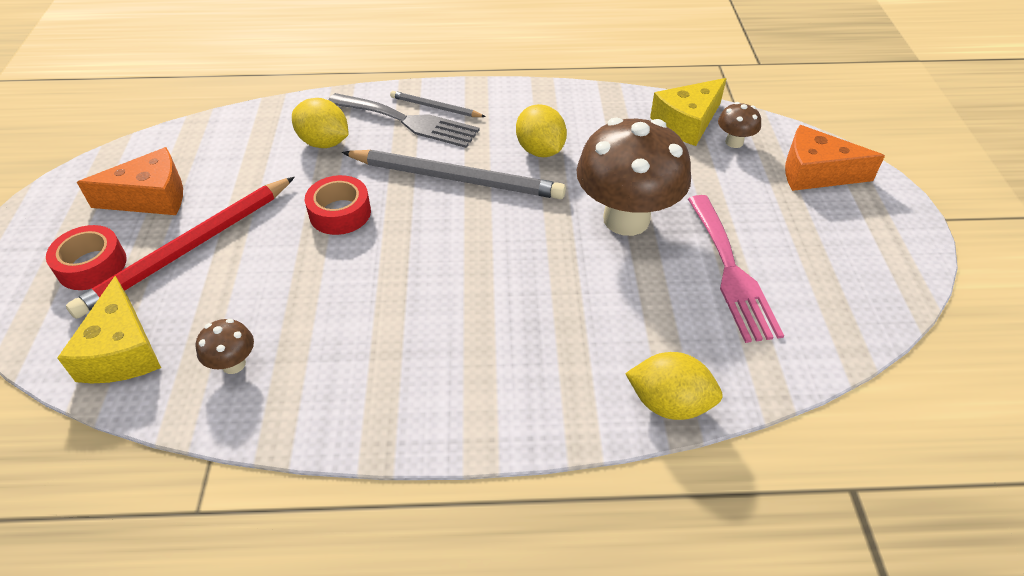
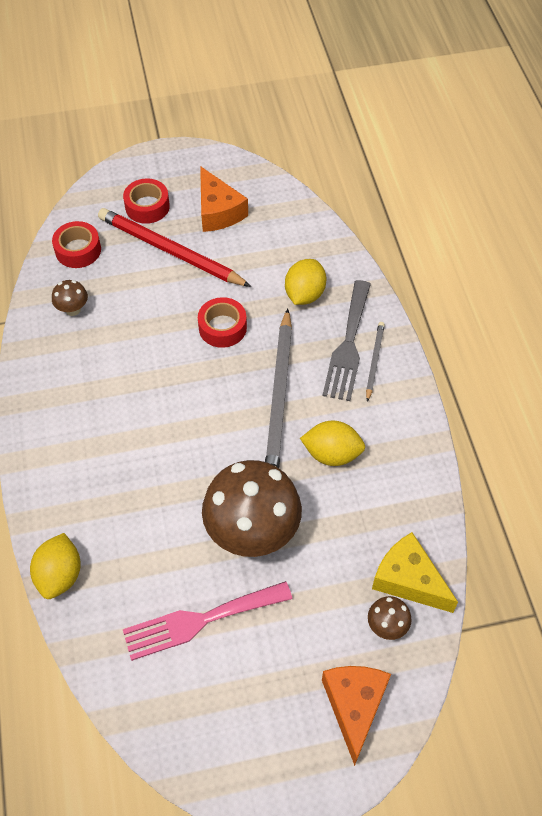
camera: 80 degrees right, 10 degrees up
(122, 351) = (78, 250): yellow cheese -> red tape
(540, 150) = (332, 454): yellow lemon -> yellow lemon turned 45 degrees clockwise

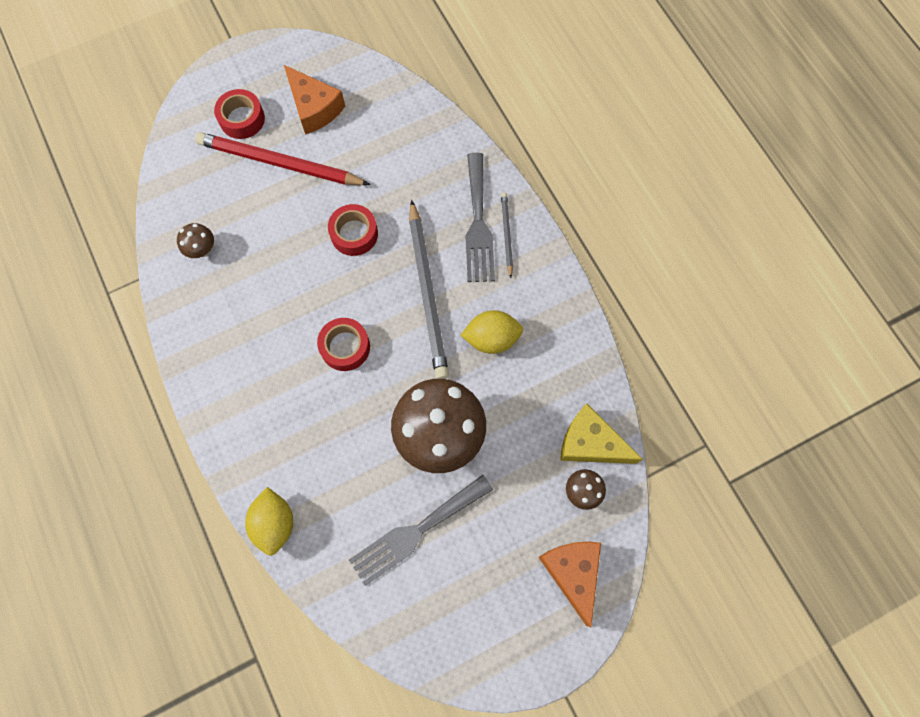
camera: 15 degrees left, 15 degrees up
(78, 250) = (187, 183): red tape -> red tape (345, 347)
(200, 620) = (416, 531): pink fork -> grey fork
(304, 294) = (423, 179): yellow lemon -> none

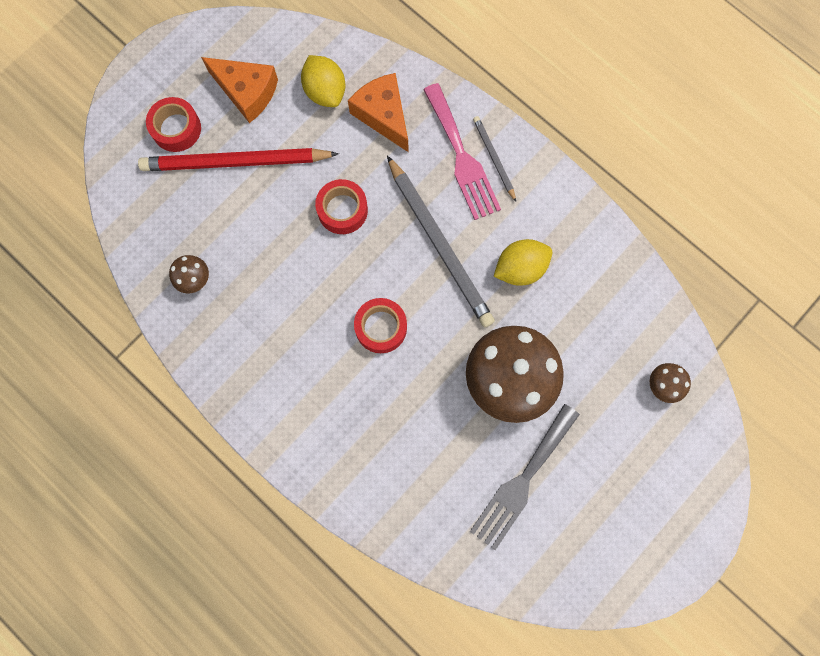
camera: 20 degrees left, 5 degrees up
(275, 523) = (384, 523): yellow lemon -> yellow lemon (325, 91)
(478, 224) = (461, 157): grey fork -> pink fork
(572, 572) = (682, 464): orange cheese -> orange cheese (383, 115)
(590, 443) = (653, 336): yellow cheese -> none

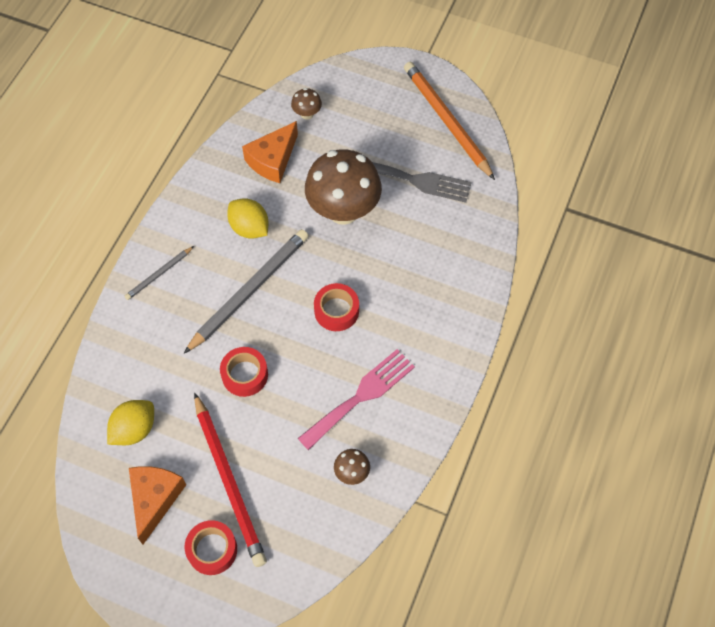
camera: 110 degrees left, 15 degrees down
(383, 115) = (144, 372): orange cheese -> orange cheese (272, 160)
(461, 157) = (165, 298): pink fork -> pink fork (361, 396)
(598, 557) = (446, 121): none -> orange pencil

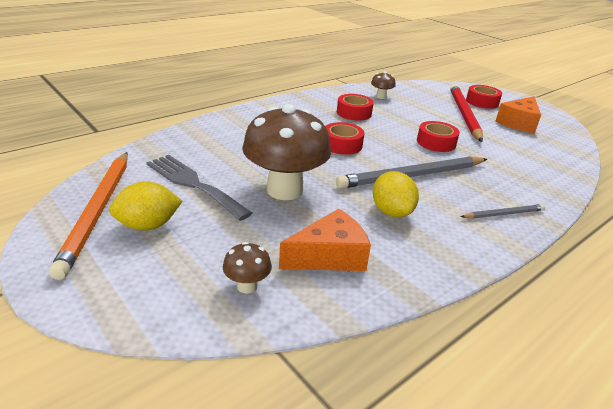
camera: 155 degrees left, 30 degrees down
(134, 429) = (533, 148): yellow lemon -> yellow lemon (148, 225)
(361, 396) = (354, 113): pink fork -> red tape

